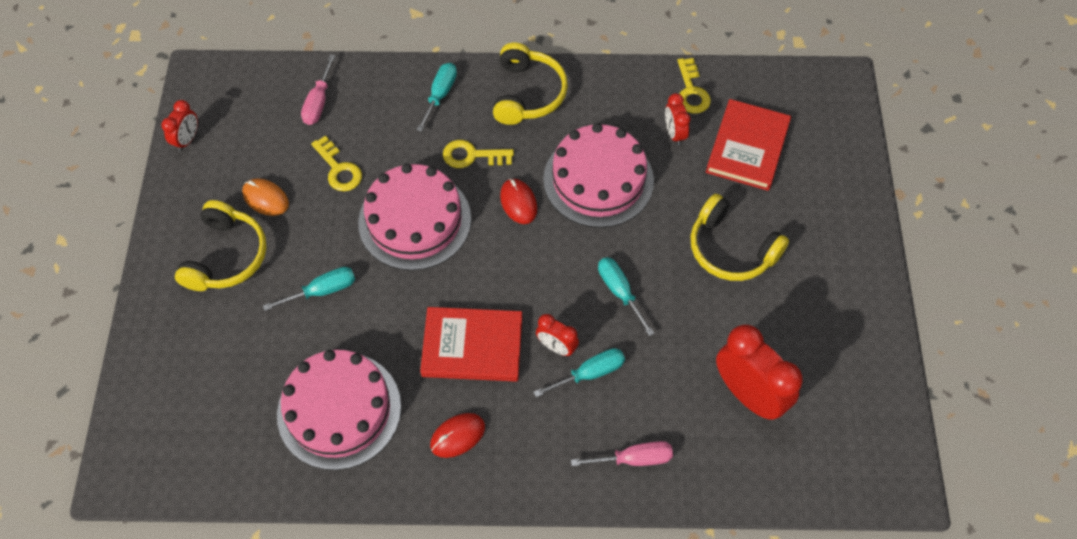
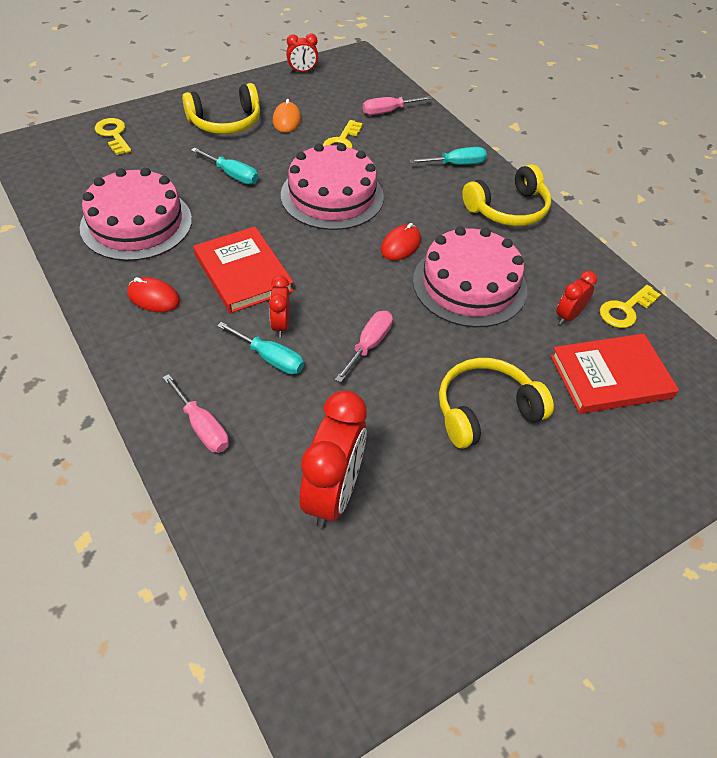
camera: 55 degrees right, 10 degrees down
(472, 156) = (419, 202): yellow key -> yellow key (113, 134)
(619, 292) = (369, 345): turquoise screwdriver -> pink screwdriver
(731, 249) = (485, 410): yellow headphones -> yellow headphones turned 60 degrees clockwise

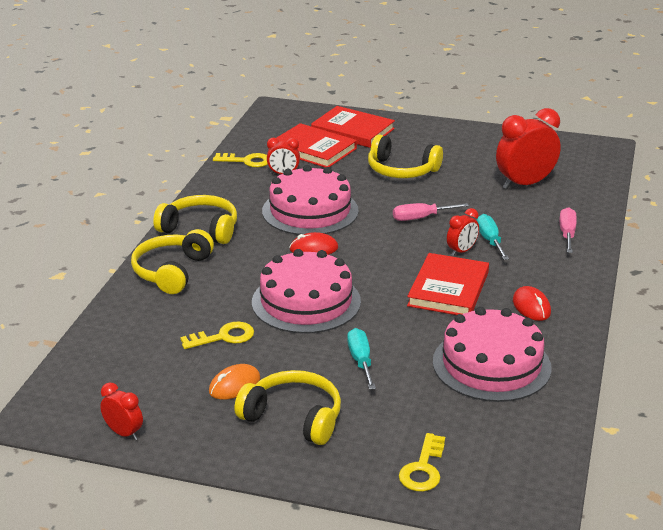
camera: 130 degrees left, 20 degrees down
(388, 111) = (132, 340): pink screwdriver -> none
(456, 164) = (171, 271): turquoise screwdriver -> yellow headphones
(637, 449) = (352, 130): none -> red book

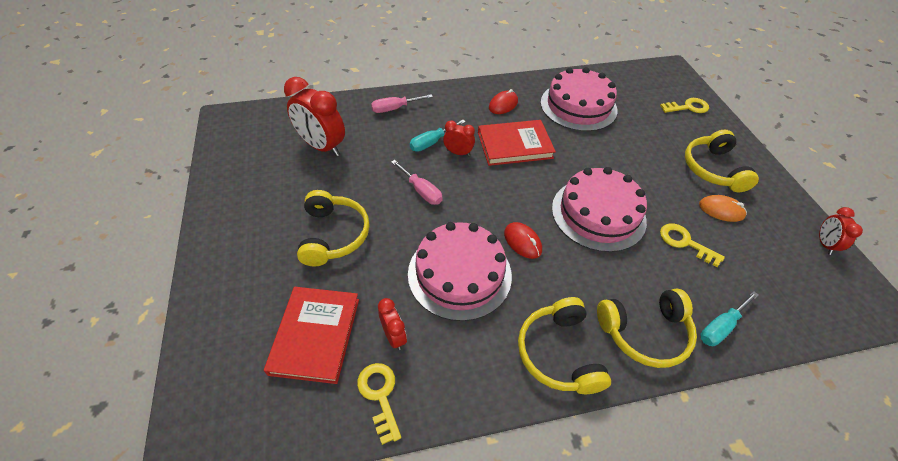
camera: 120 degrees left, 20 degrees up
(352, 130) = (245, 317): red book -> none
(361, 361) = (632, 160): turquoise screwdriver -> turquoise screwdriver (720, 327)

